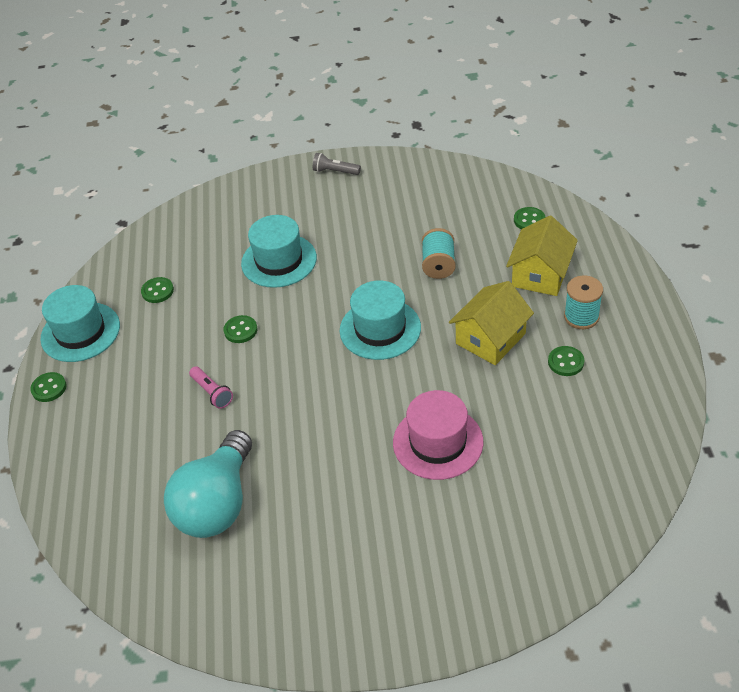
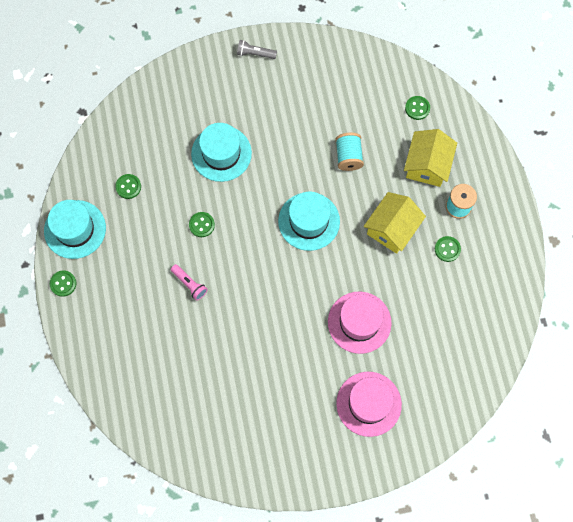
camera: 10 degrees left, 25 degrees up
(217, 503) = (210, 379): turquoise light bulb -> none
(443, 544) = (368, 404): none -> pink hat

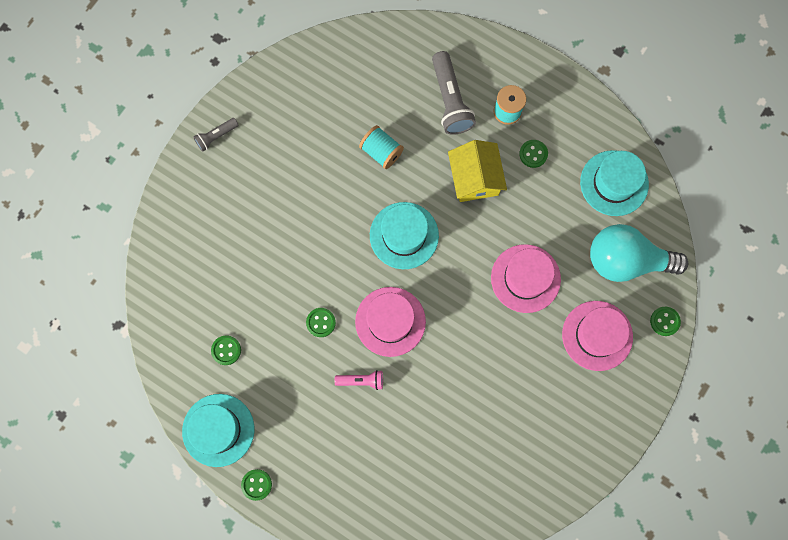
camera: 45 degrees left, 5 degrees up
(221, 153) = (275, 247): turquoise hat -> turquoise hat (614, 183)
(245, 265) = (390, 321): none -> pink hat
(417, 108) = (395, 60): green button -> green button (664, 321)
(427, 165) = (450, 100): yellow house -> grey flashlight
(439, 375) = (626, 260): none -> turquoise light bulb

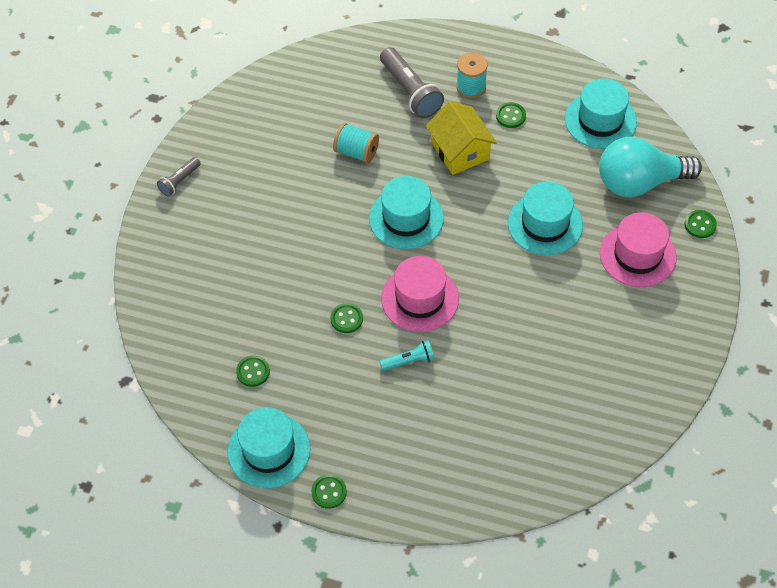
camera: 15 degrees left, 20 degrees down
(361, 380) = (409, 361): pink flashlight -> turquoise flashlight
(525, 278) = (545, 224): pink hat -> turquoise hat

